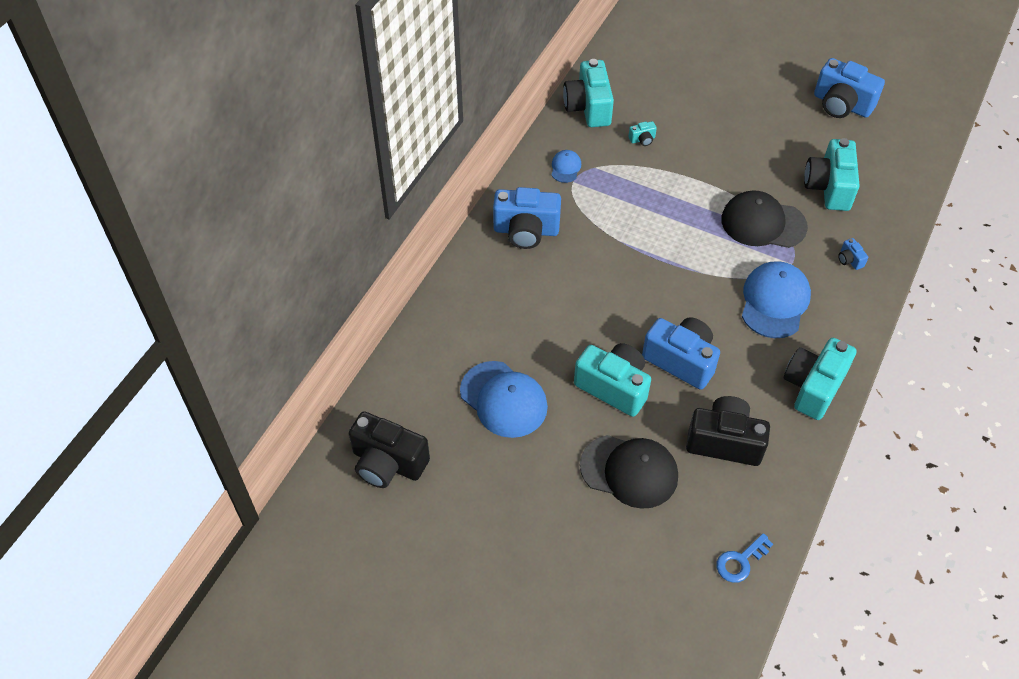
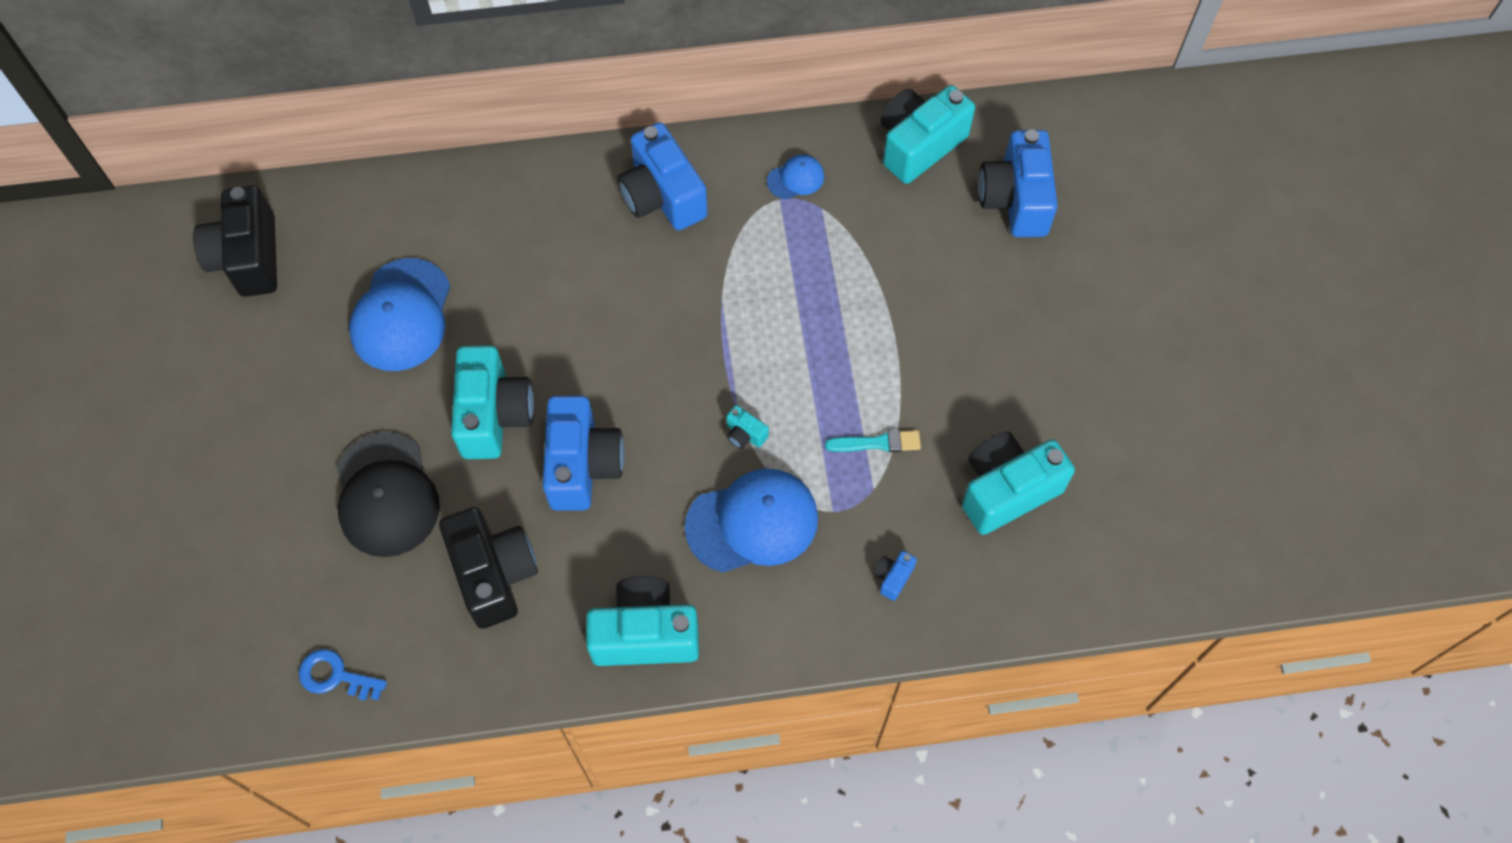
camera: 55 degrees right, 10 degrees up
(642, 139) = (912, 233): turquoise camera -> turquoise camera (745, 434)
(763, 223) = (877, 443): black cap -> turquoise brush
(841, 105) = (1182, 431): blue camera -> blue camera (1015, 199)

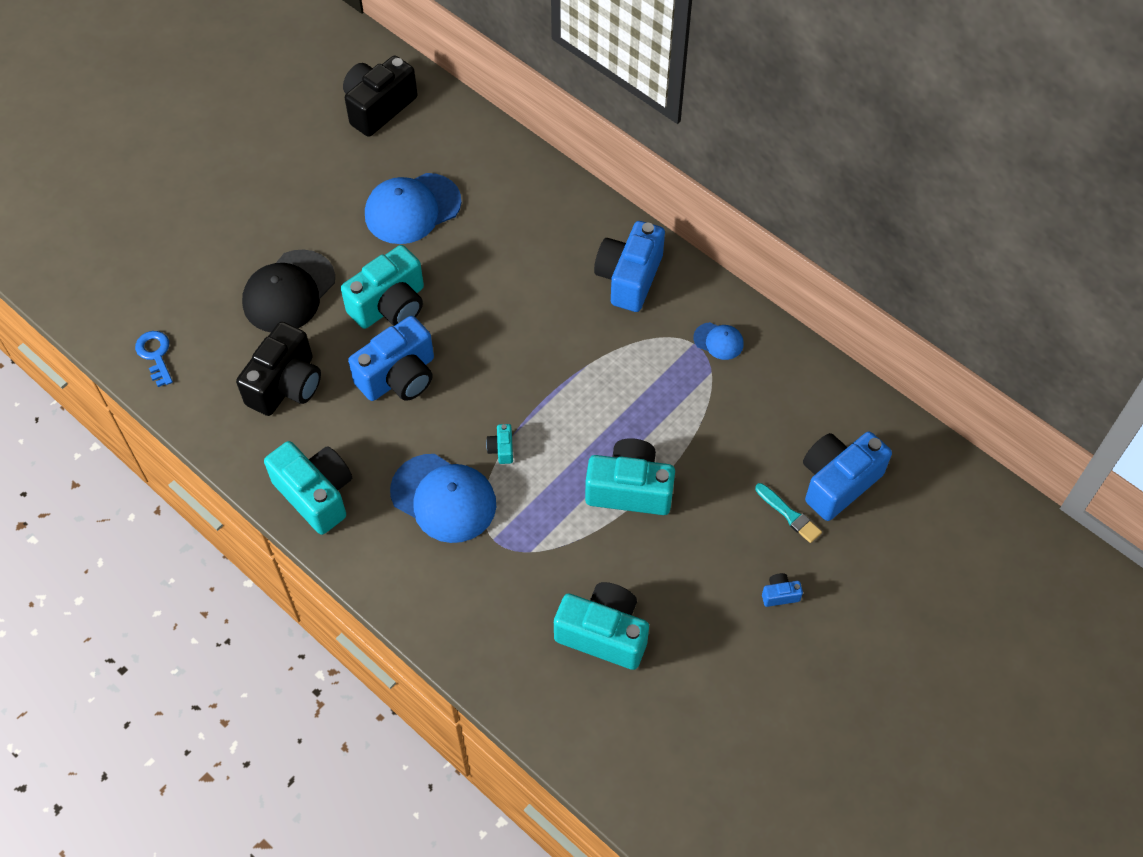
camera: 50 degrees right, 5 degrees down
(877, 443) = (566, 530): turquoise brush -> turquoise brush (789, 515)
(893, 577) = (477, 608): blue camera -> blue camera (780, 594)
(919, 145) = (820, 393): turquoise camera -> turquoise camera (629, 489)

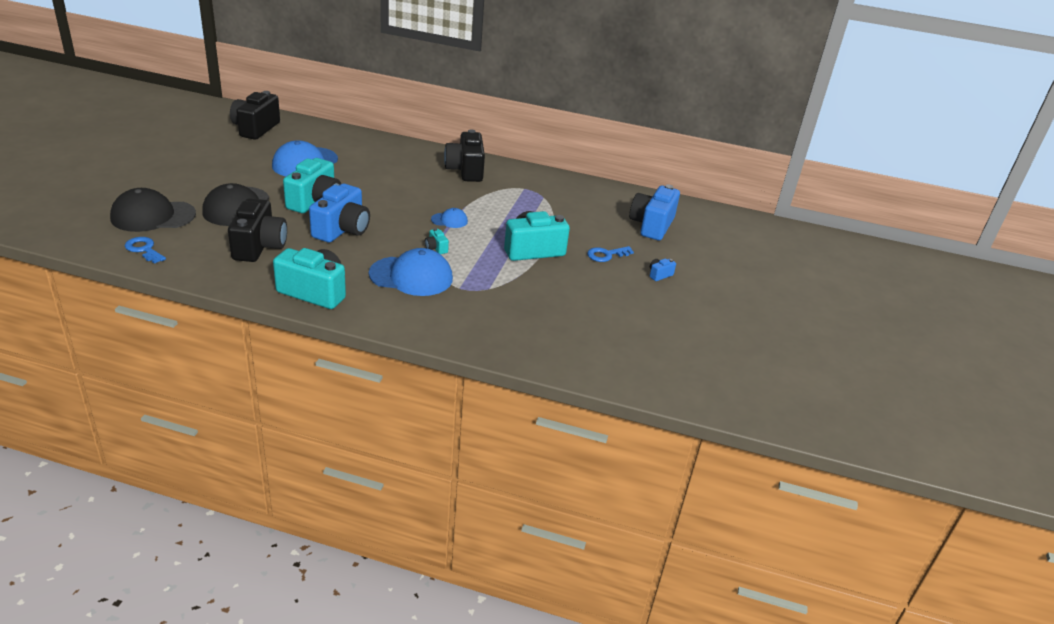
camera: 30 degrees left, 25 degrees down
(185, 288) = (153, 216): none -> black cap
(603, 634) = (566, 314): turquoise camera -> none
(629, 278) = (465, 170): blue camera -> black camera
(718, 341) = (538, 185): blue cap -> blue cap (449, 220)
(728, 529) = (606, 255): none -> blue key
(789, 515) = (636, 242): turquoise brush -> none

